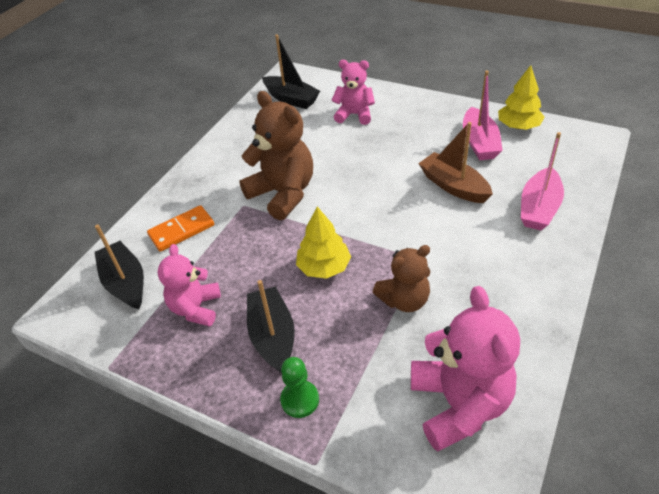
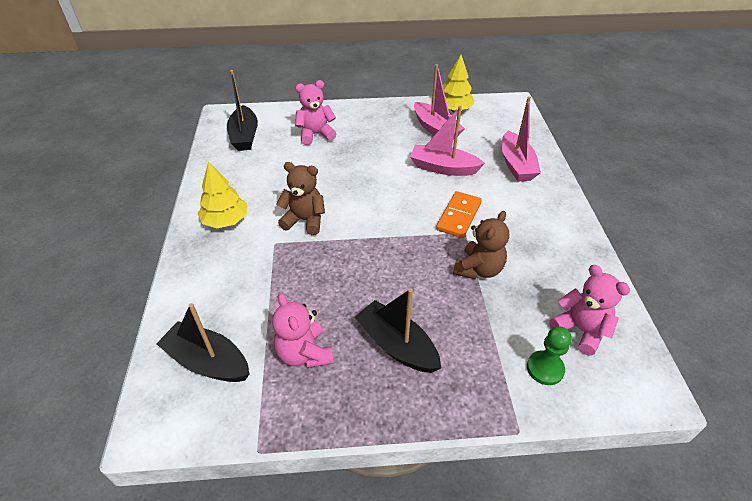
camera: 35 degrees left, 0 degrees up
(181, 230) = (229, 288): orange domino -> orange domino (458, 216)
(283, 194) = (305, 220): brown teddy bear -> brown teddy bear, size x0.62
(291, 99) = (244, 136): black boat -> black boat turned 75 degrees clockwise
(300, 400) = (464, 387): green pawn -> green pawn (545, 368)
(324, 267) = (393, 269): yellow tree -> yellow tree (226, 221)
(453, 186) = (443, 168): brown boat -> pink boat
(459, 404) = (580, 330): pink teddy bear -> pink teddy bear, size x0.62

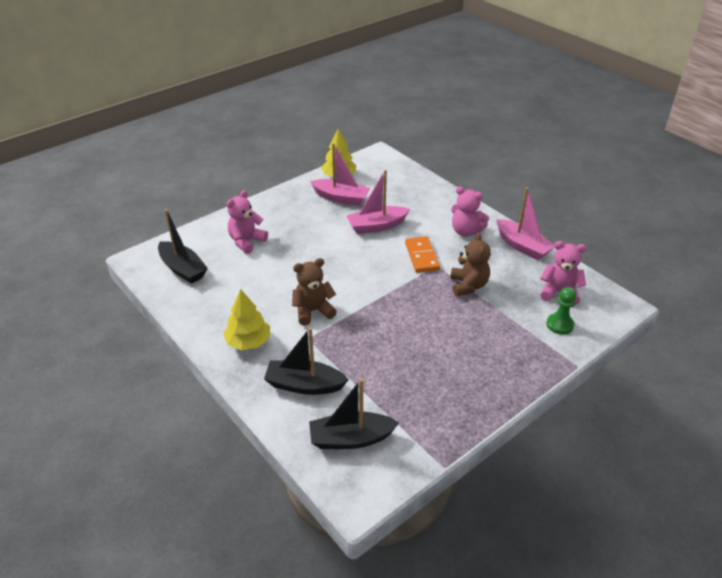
camera: 35 degrees left, 5 degrees down
(304, 353) = (411, 396): pink teddy bear -> pink teddy bear (466, 231)
(397, 345) = (464, 358): black boat -> black boat (304, 385)
(516, 165) = (425, 202): pink boat -> pink boat (522, 246)

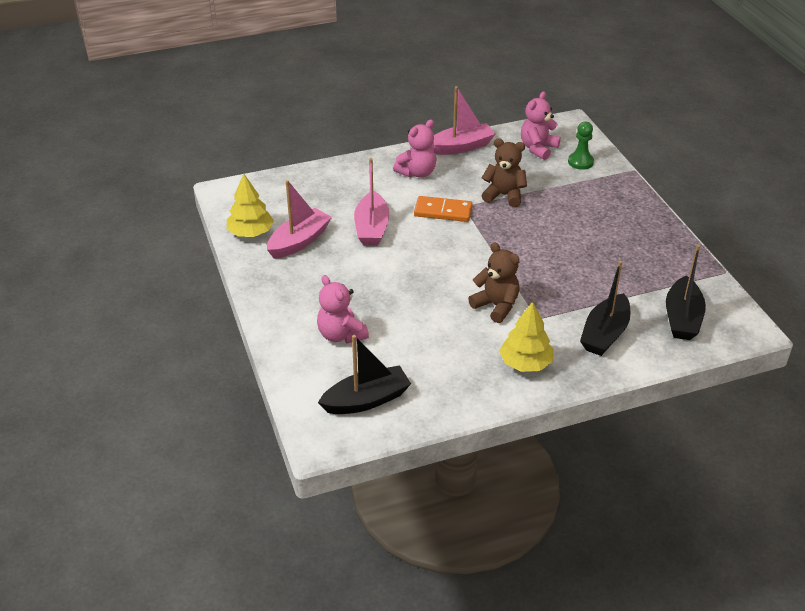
camera: 70 degrees left, 0 degrees up
(313, 311) = (496, 306): brown teddy bear -> brown teddy bear turned 135 degrees clockwise

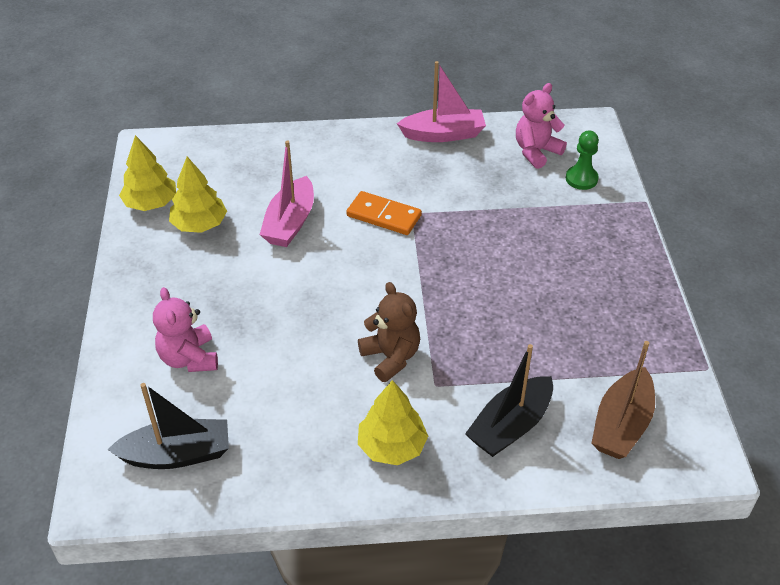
camera: 15 degrees right, 5 degrees up
(299, 241) = (199, 224): pink boat -> yellow tree
(417, 172) = (376, 159): pink teddy bear -> none
(504, 195) = (467, 207): brown teddy bear -> none
(682, 318) = (621, 424): black boat -> brown boat

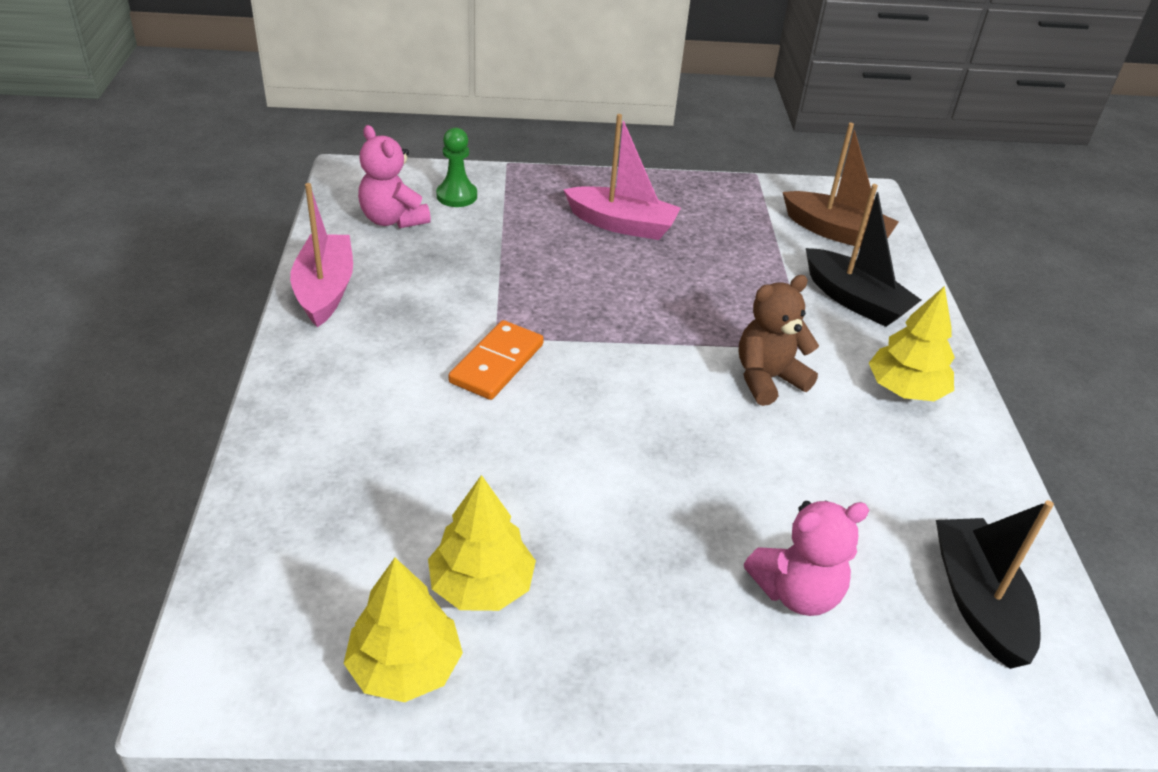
camera: 90 degrees left, 5 degrees down
(290, 223) = (496, 465): pink boat -> pink boat (622, 224)

